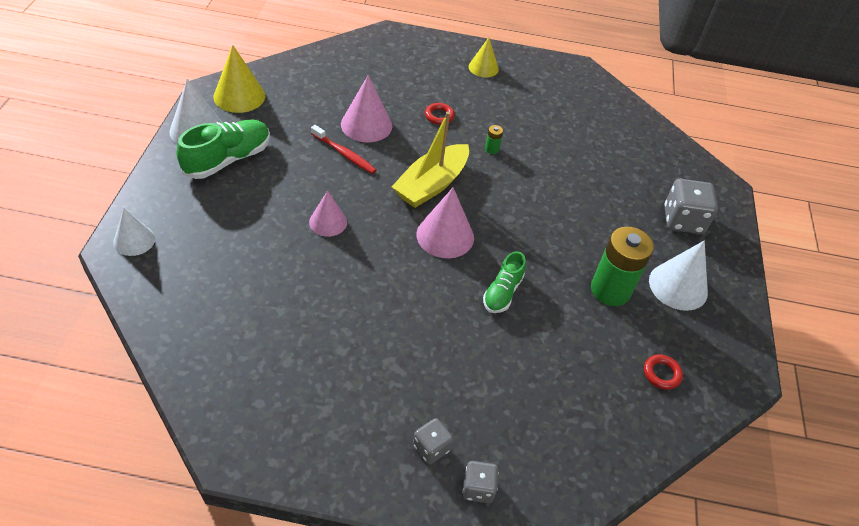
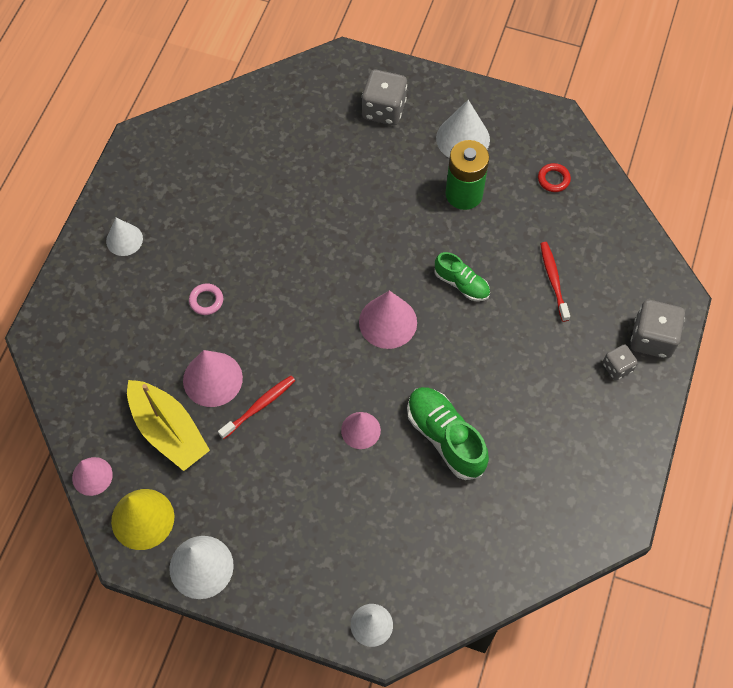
camera: 75 degrees left, 15 degrees up
(228, 159) = (256, 531): green shoe -> green shoe (445, 437)
(275, 68) = (92, 476): none -> pink cone
(431, 185) = (315, 324): yellow boat -> yellow boat (168, 431)
(439, 116) = (206, 301): red ring -> pink ring
(478, 488) = (652, 338): grey dice -> grey dice, size x1.73
(483, 68) = (124, 239): yellow cone -> white cone
(491, 149) = (267, 257): green battery -> none
(529, 377) = (553, 280): none -> red toothbrush

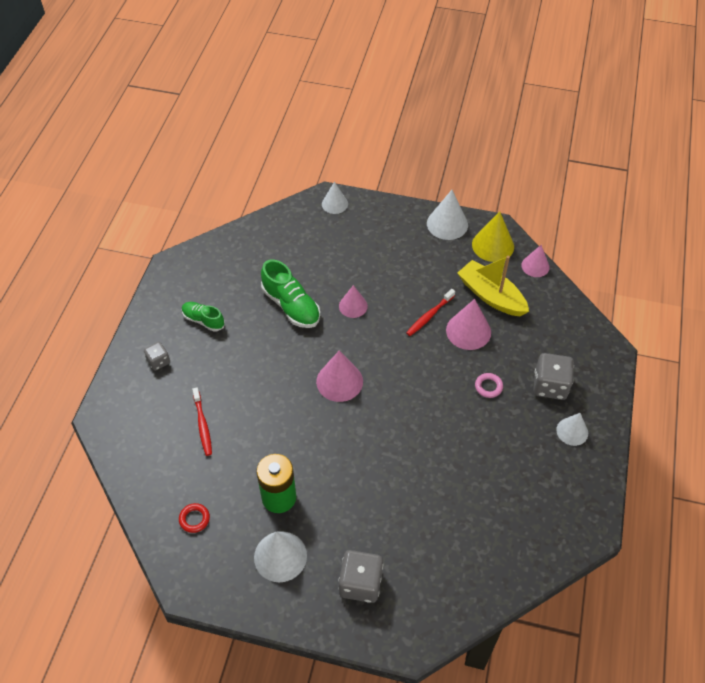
camera: 175 degrees right, 10 degrees down
(461, 284) = (280, 416): green shoe -> green shoe (203, 320)
(652, 338) = (127, 385): grey dice -> grey dice (550, 385)

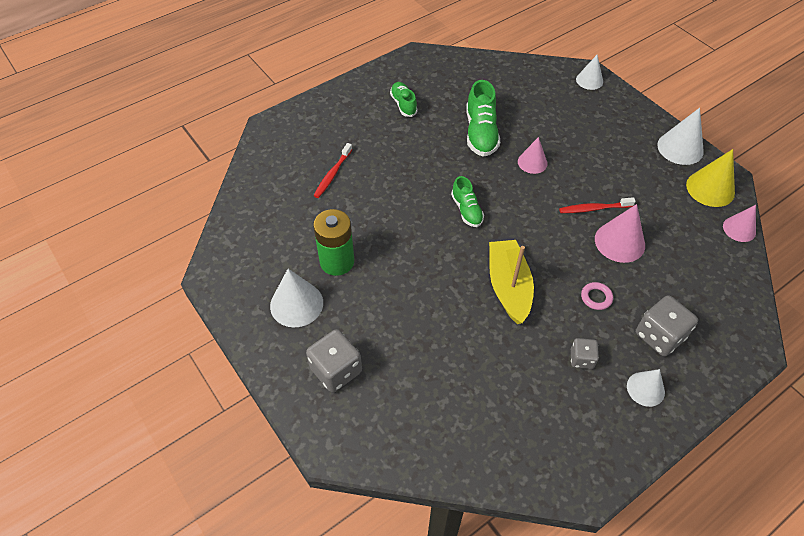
camera: 40 degrees right, 0 degrees up
(158, 361) = (344, 113): grey dice -> grey dice (581, 359)
(194, 519) = (263, 234): red ring -> none
(339, 381) = (466, 210): pink cone -> green shoe
(491, 296) = (669, 227): yellow boat -> yellow boat (508, 287)

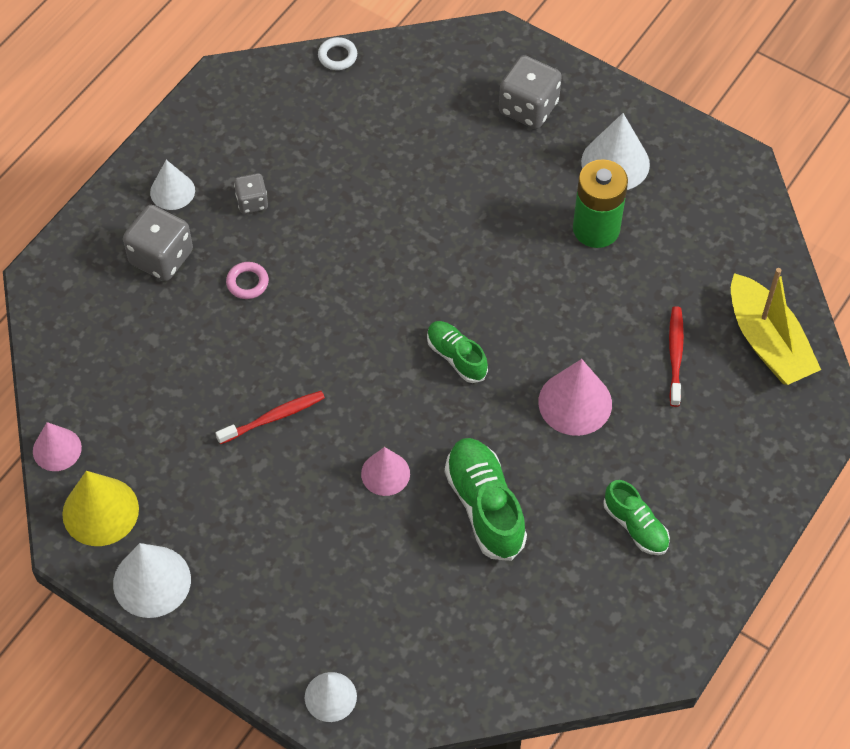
camera: 160 degrees right, 5 degrees up
(476, 477) = (337, 56): none -> white ring
(508, 287) = (363, 263): yellow boat -> yellow boat (767, 342)
(619, 242) = (228, 373): pink cone -> pink cone (575, 402)

